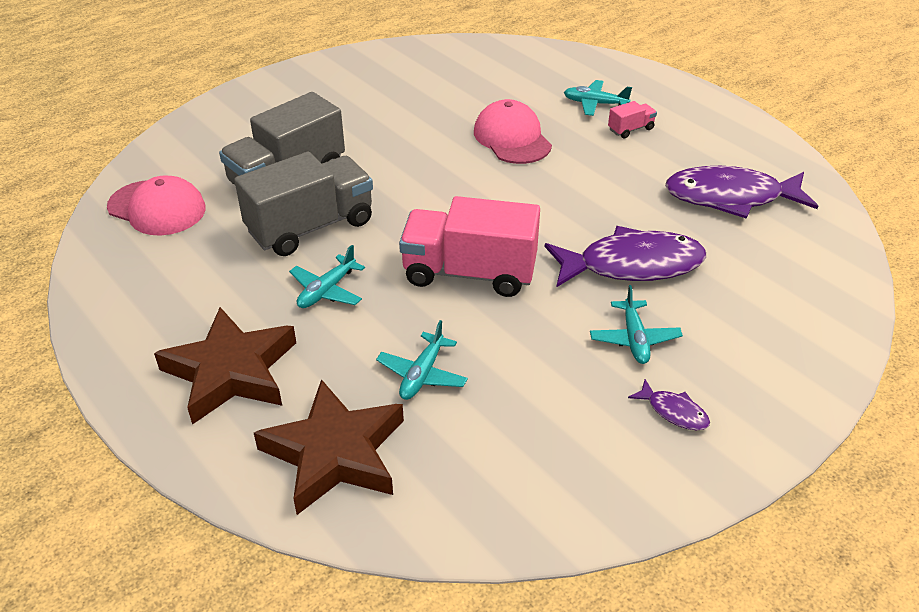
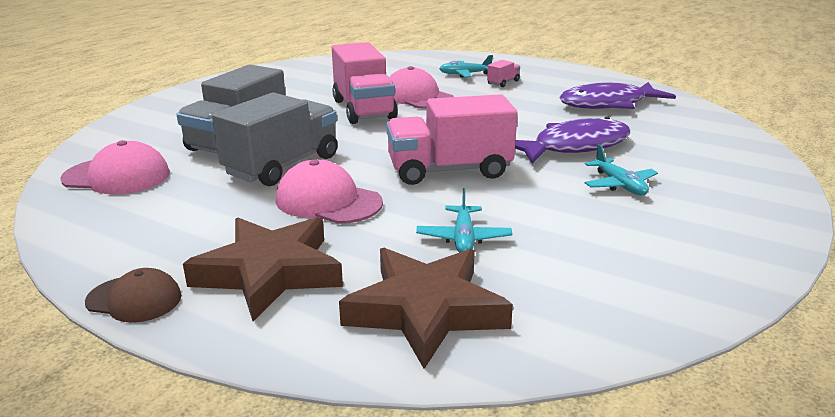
camera: 20 degrees left, 15 degrees down
(114, 373) = (134, 299): none -> brown cap
(327, 290) = (328, 201): turquoise plane -> pink cap
(440, 150) = (364, 109): none -> pink truck
(674, 412) = (695, 220): purple fish -> none

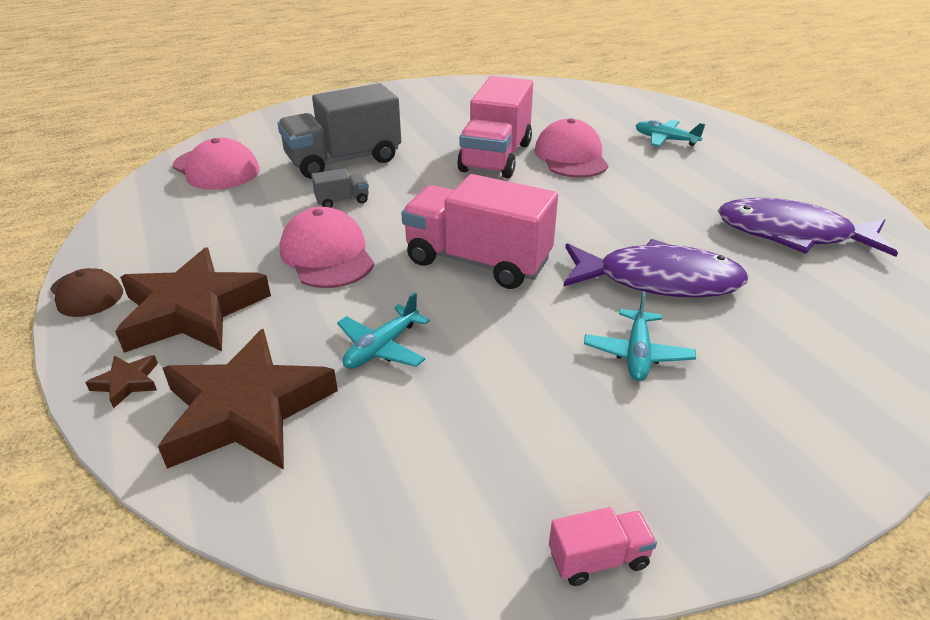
camera: 35 degrees right, 10 degrees up
(282, 165) = (342, 201): grey truck -> grey truck, size x0.43
(293, 338) = (127, 383): none -> brown star
(503, 82) = (696, 163): pink truck -> pink truck (598, 558)

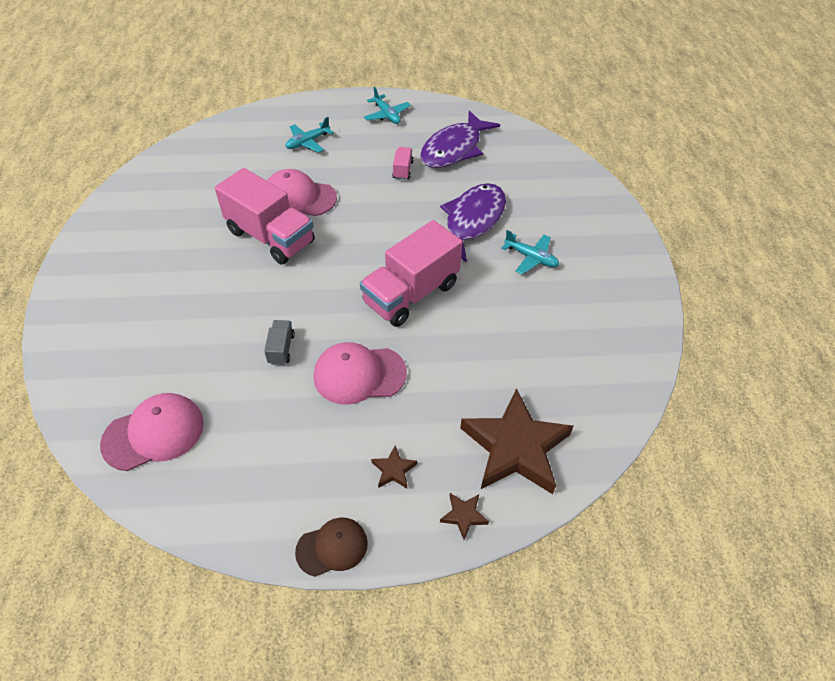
camera: 70 degrees left, 15 degrees up
(192, 311) = (394, 470): brown star -> brown star, size x0.40
(344, 160) = (207, 333): grey truck -> none
(382, 348) = (482, 367): turquoise plane -> turquoise plane (387, 115)
(598, 558) = (654, 325): pink truck -> pink truck (402, 170)

